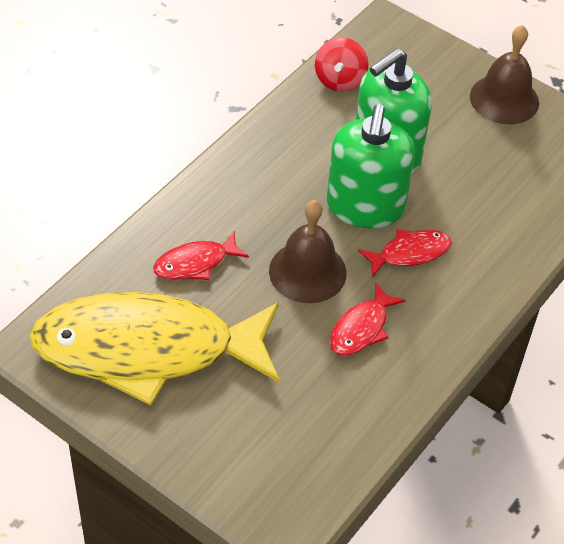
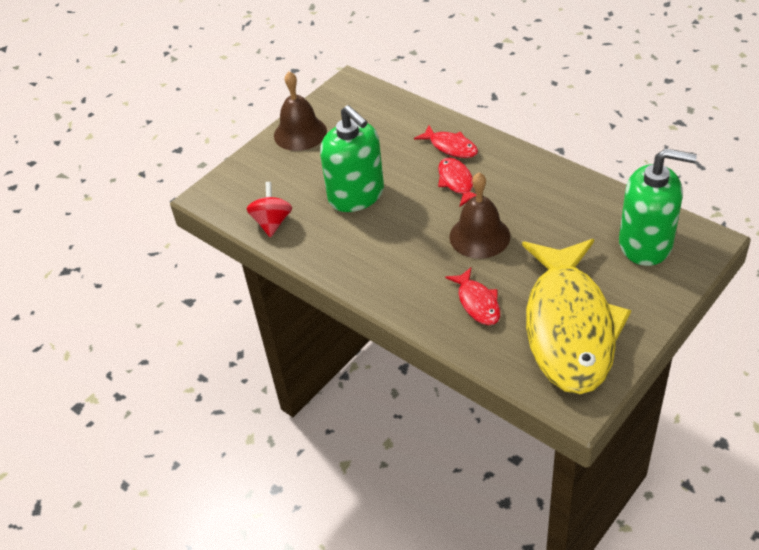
camera: 80 degrees left, 5 degrees down
(339, 80) = (272, 222): red spinning top -> red spinning top turned 105 degrees counterclockwise
(361, 328) = (530, 206): red fish -> red fish (451, 147)
(365, 206) = (412, 206): green soap dispenser -> green soap dispenser (645, 244)

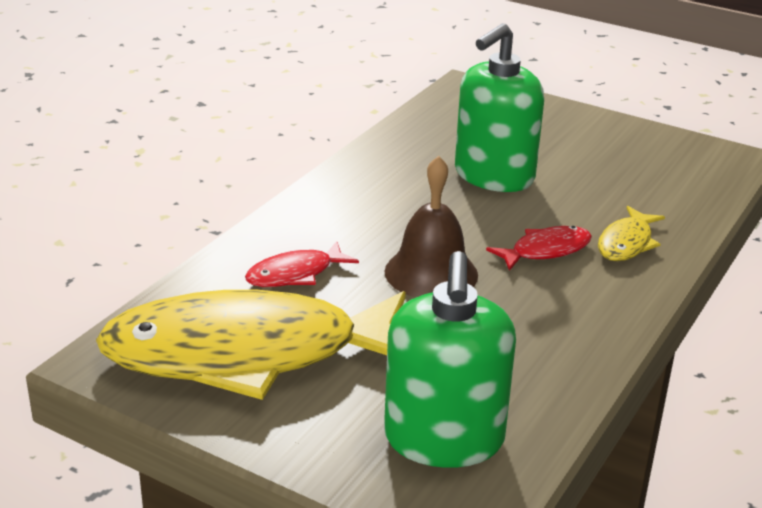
camera: 75 degrees right, 15 degrees down
(272, 222) = (427, 126): red spinning top -> none
(300, 133) = (606, 130): brown bell -> none
(451, 147) = (626, 243): red fish -> yellow fish

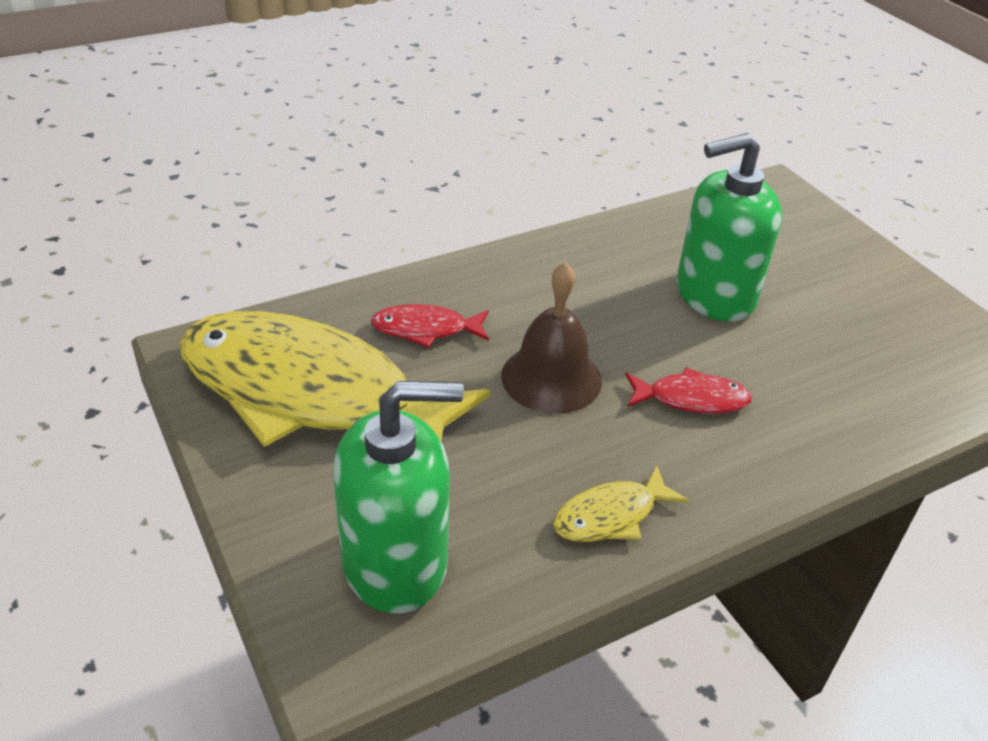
camera: 30 degrees right, 10 degrees up
(444, 439) = (395, 562): green soap dispenser -> green soap dispenser turned 135 degrees counterclockwise
(626, 243) = (789, 425): yellow fish -> yellow fish (610, 516)

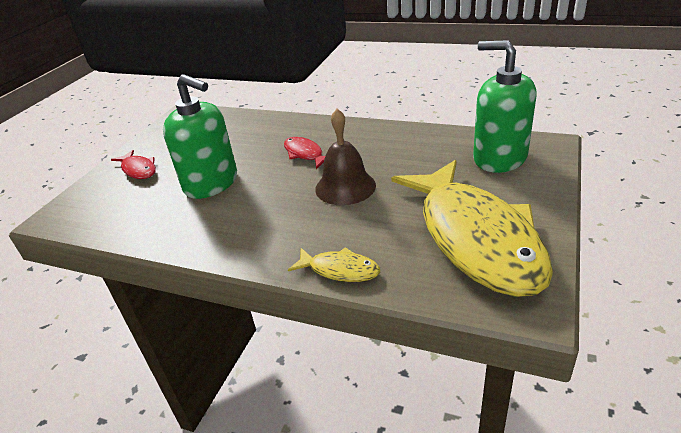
camera: 125 degrees left, 5 degrees down
(425, 329) = (370, 240): red fish -> red fish (138, 170)
(610, 516) = (398, 138): yellow fish -> yellow fish (340, 270)

